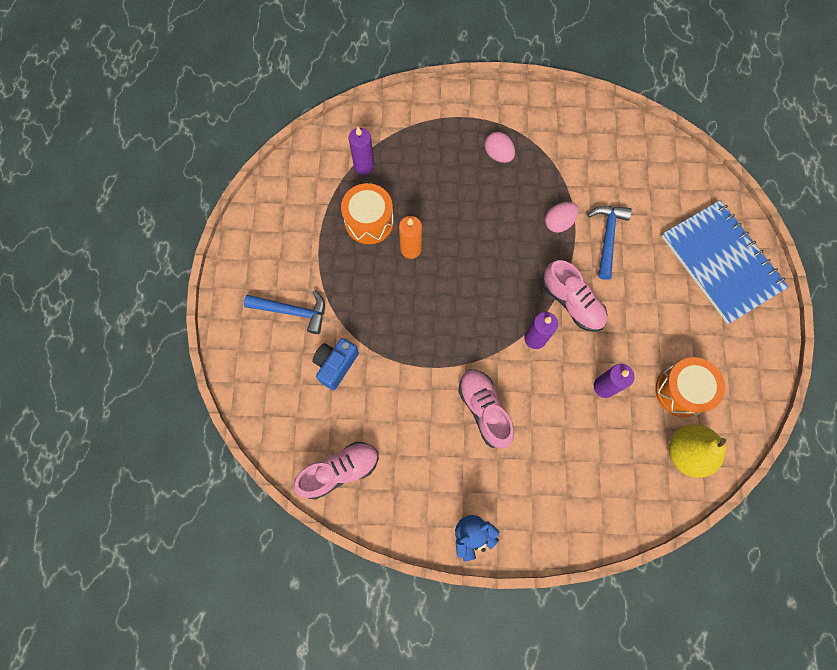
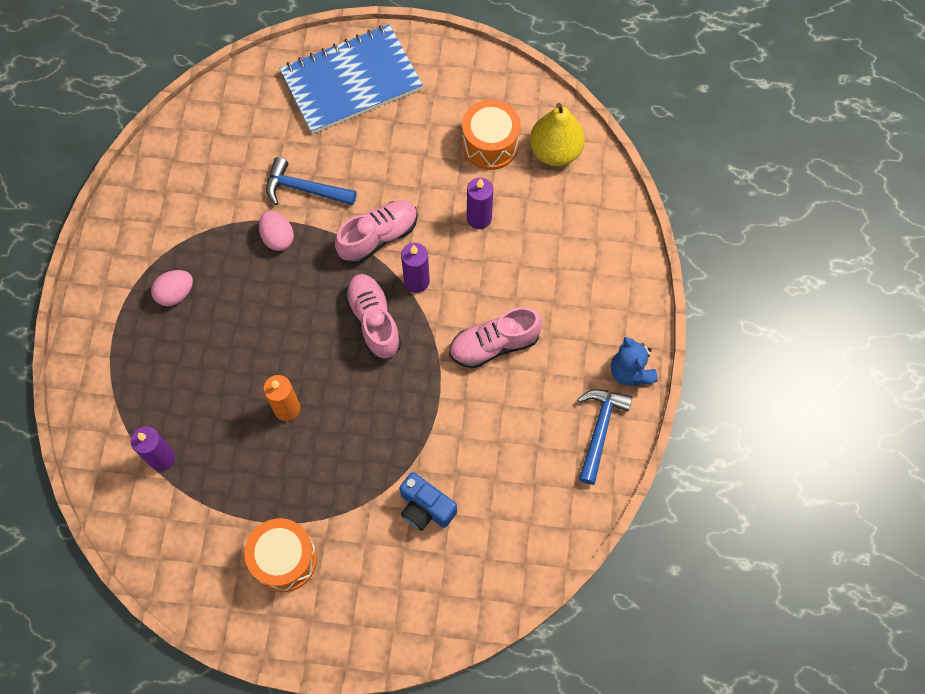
camera: 85 degrees left, 5 degrees down
(292, 311) = (350, 559): blue hammer -> blue hammer (599, 430)
(339, 471) = (552, 510): pink shoe -> pink shoe (374, 321)
(369, 221) = (241, 456): orange drum -> orange drum (284, 559)

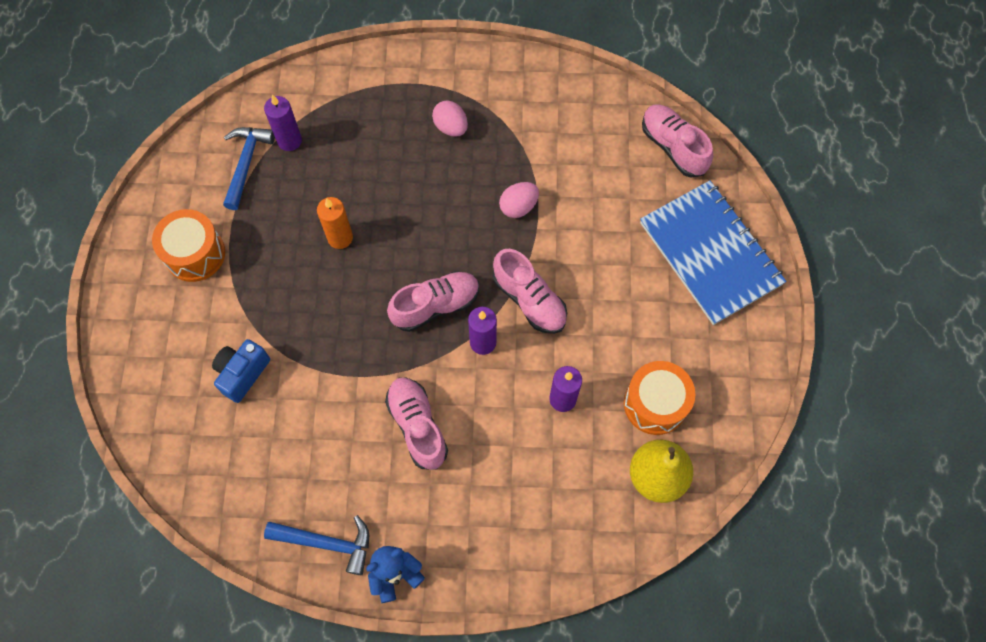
camera: 85 degrees right, 0 degrees up
(235, 96) = (673, 147): none -> pink shoe
(305, 189) = (576, 224): blue hammer -> blue hammer (246, 164)

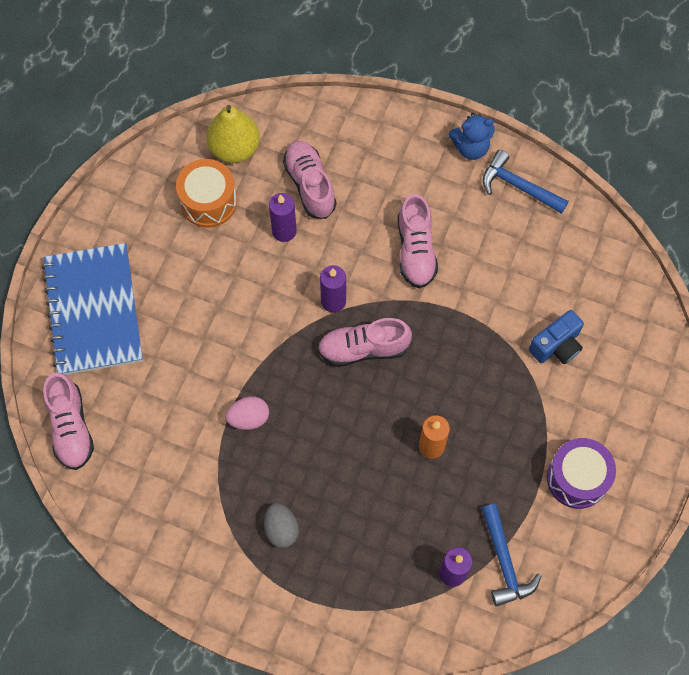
camera: 160 degrees left, 0 degrees up
(195, 254) = (577, 478): orange drum -> purple drum
(246, 164) = (504, 562): blue hammer -> blue hammer turned 45 degrees counterclockwise
(451, 127) = (281, 529): pink egg -> grey egg
(529, 300) = (276, 325): pink shoe -> pink shoe (310, 185)

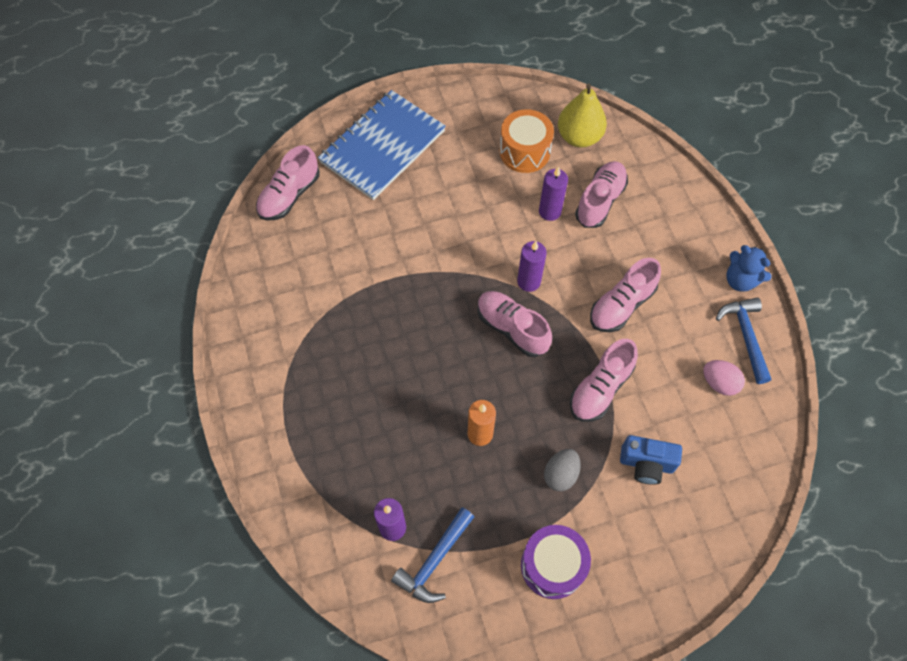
camera: 50 degrees right, 5 degrees down
(249, 418) = (391, 295): pink egg -> pink egg (719, 383)
(281, 529) = (326, 379): grey egg -> grey egg (560, 474)
(470, 326) = (600, 388): none -> pink shoe

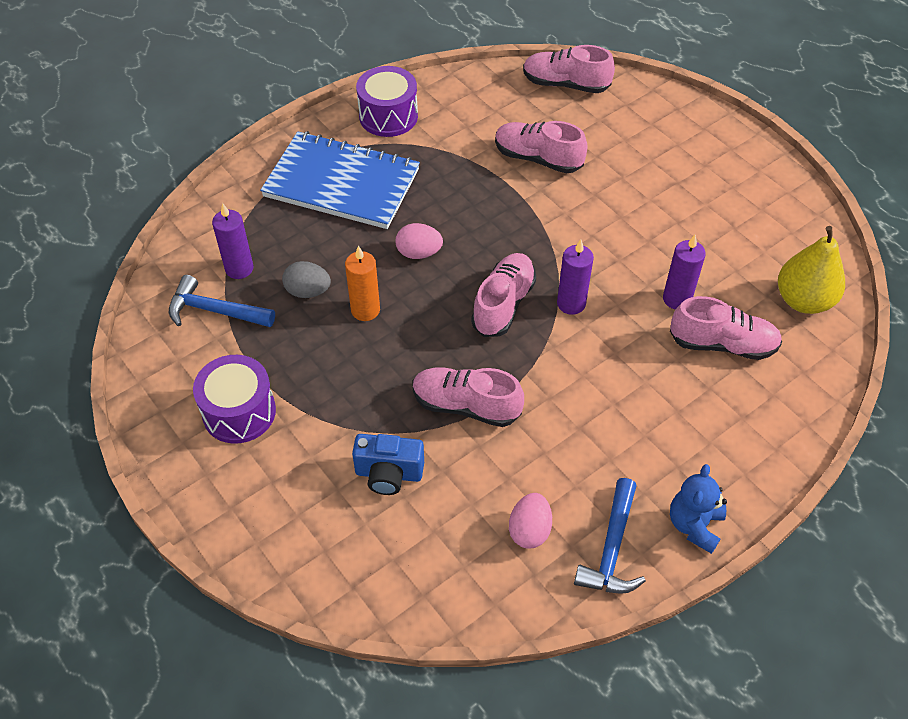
camera: 70 degrees right, 10 degrees down
(258, 346) = (388, 116): none -> purple drum
(382, 146) = (670, 133): blue notebook -> blue notebook (342, 183)
(434, 373) = (419, 253): none -> pink egg
(524, 151) = (746, 254): orange drum -> none
(560, 474) = (345, 393): grey egg -> grey egg (308, 291)
(621, 305) = (587, 401): pink shoe -> pink shoe (538, 158)
(646, 464) = (389, 474): blue camera -> blue camera turned 75 degrees counterclockwise
(745, 336) = (611, 548): blue hammer -> blue hammer turned 135 degrees clockwise

